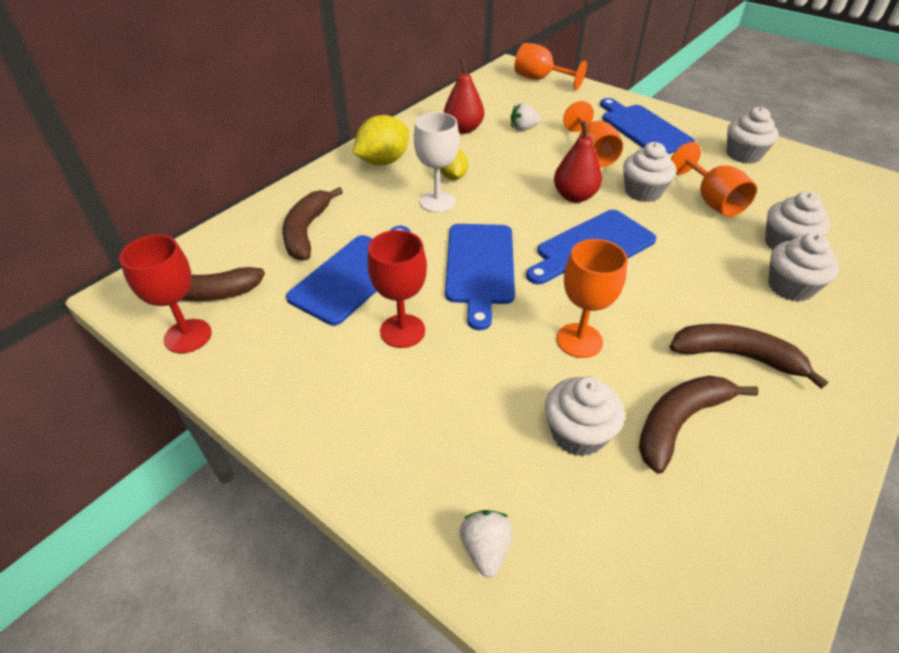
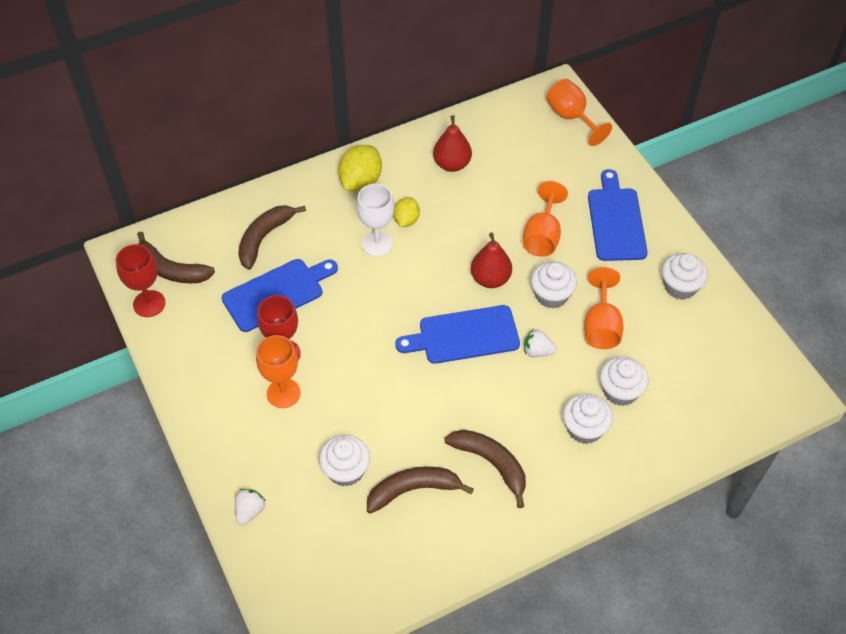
camera: 25 degrees right, 10 degrees up
(383, 161) = (360, 181): yellow lemon -> yellow lemon turned 45 degrees counterclockwise
(480, 267) = (368, 321): blue cutting board -> none
(523, 128) = (505, 182): white strawberry -> white strawberry (537, 351)
(579, 340) = (395, 408): orange goblet -> orange goblet (283, 393)

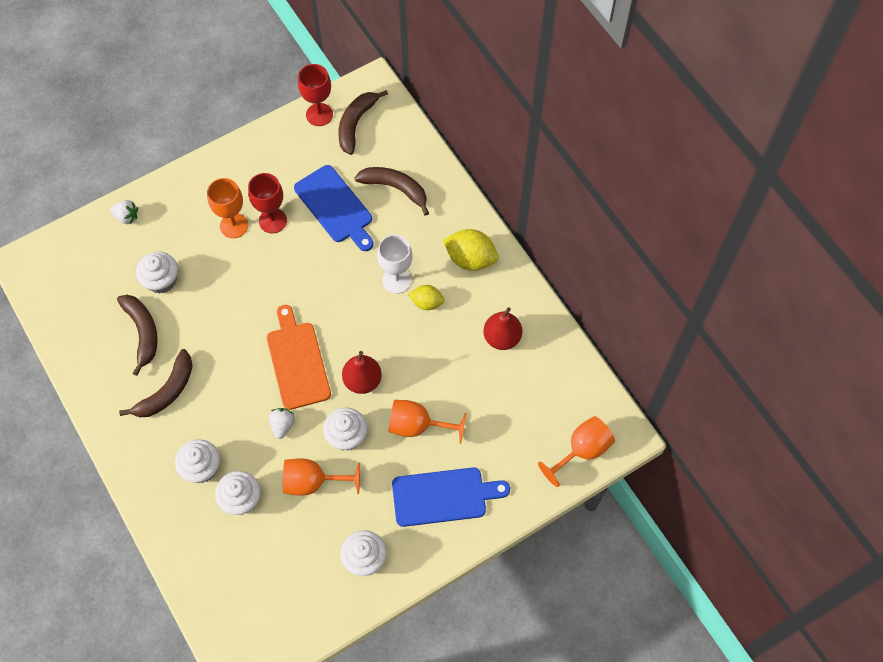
camera: 85 degrees right, 10 degrees up
(464, 335) = (297, 361): blue cutting board -> orange cutting board

